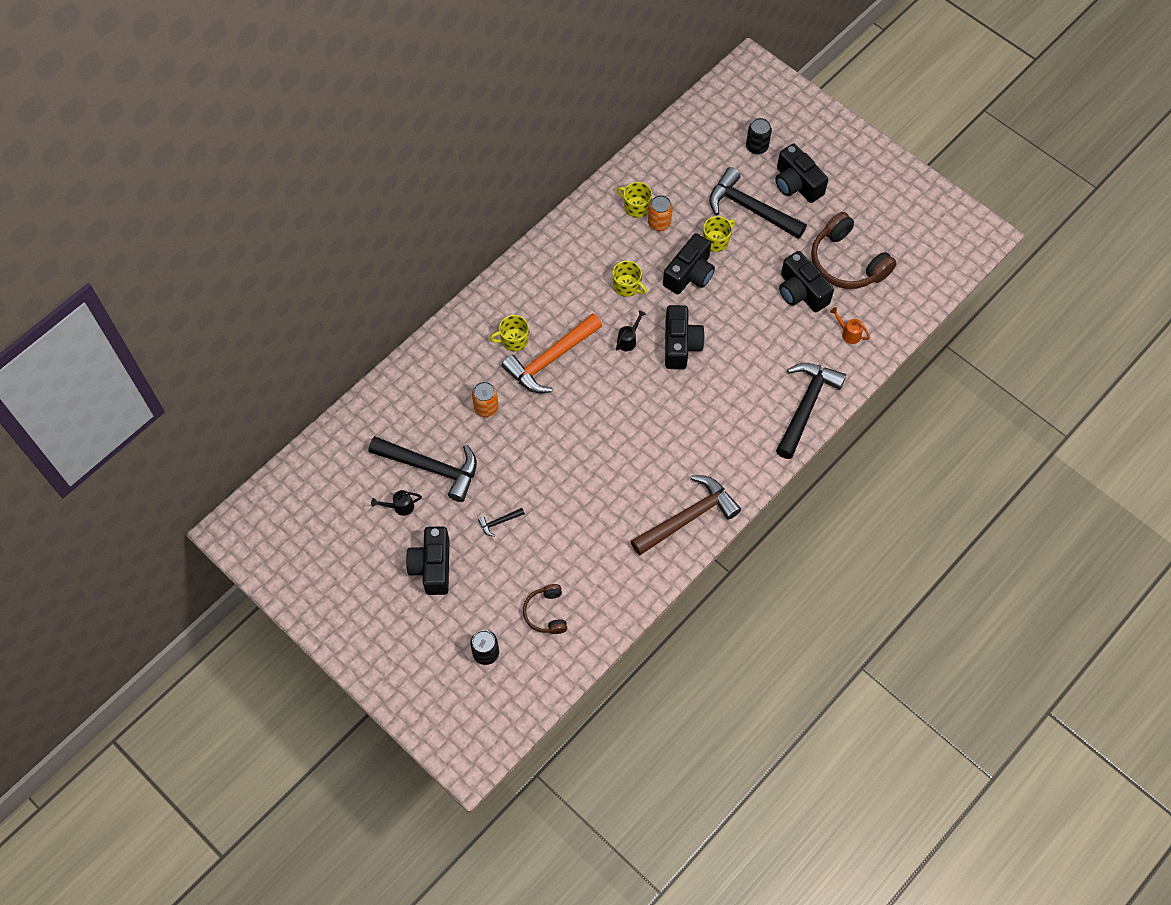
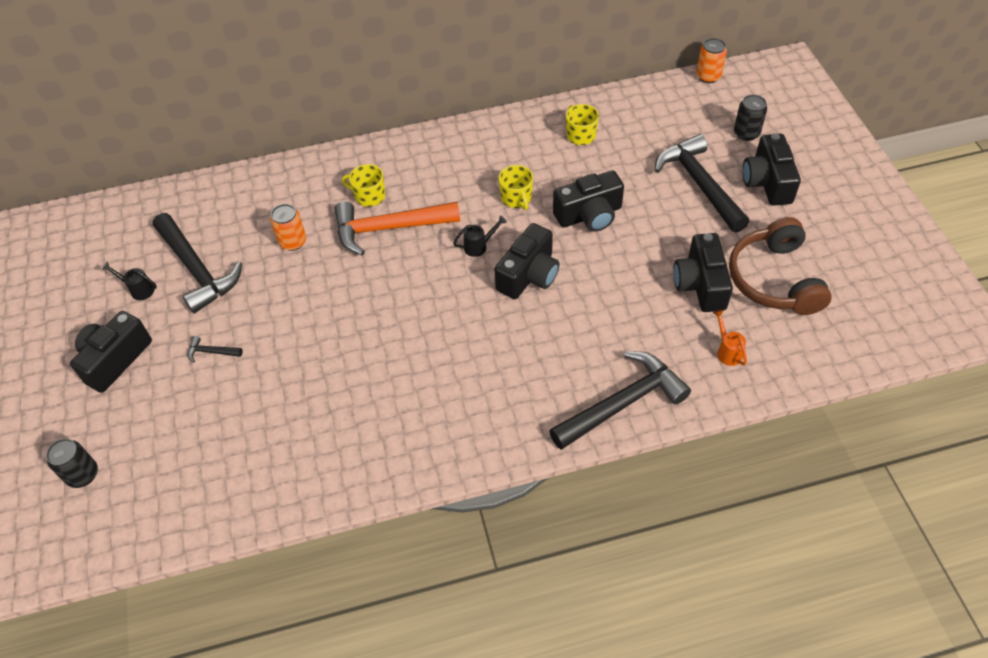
camera: 35 degrees right, 10 degrees down
(546, 613) = (175, 468): brown headphones -> none
(659, 223) = (592, 158): orange can -> orange can (708, 76)
(687, 517) = (400, 452): brown hammer -> none
(716, 241) = (640, 197): yellow mug -> none

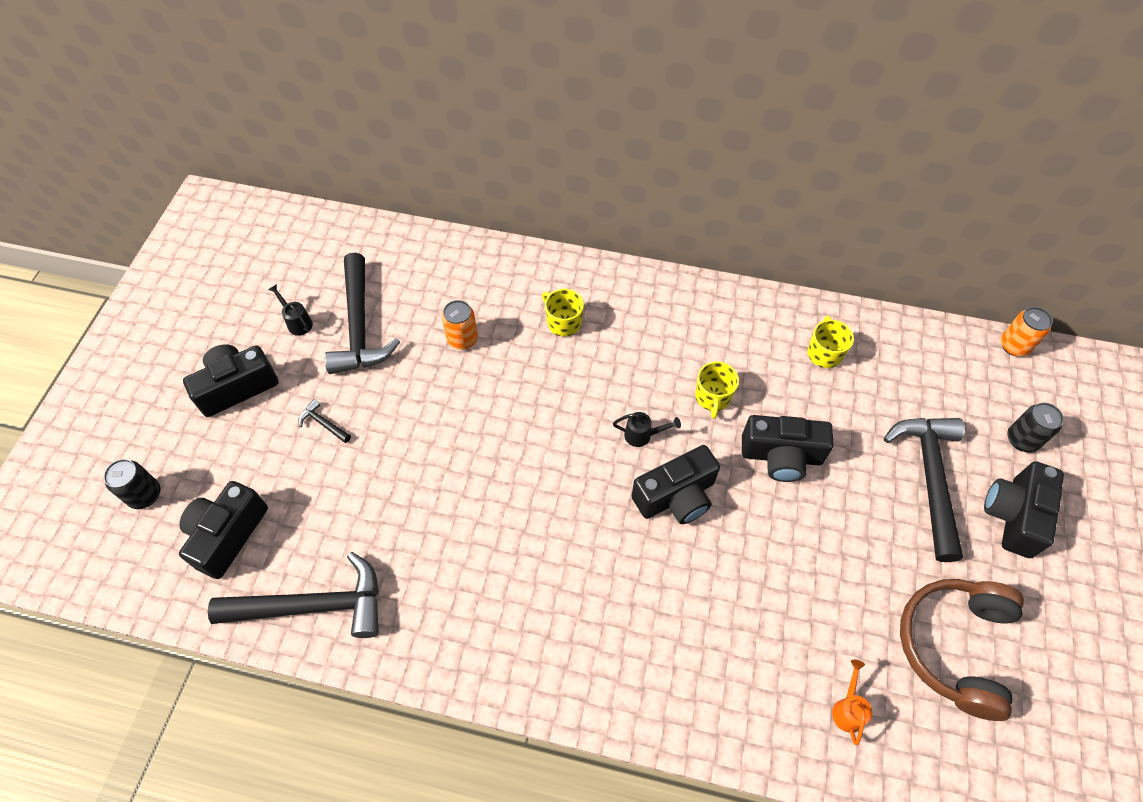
camera: 25 degrees right, 5 degrees up
(389, 228) = (563, 369): orange hammer -> none
(622, 403) = (692, 708): black hammer -> black hammer (313, 606)
(700, 284) = (861, 607): black camera -> black camera (227, 535)

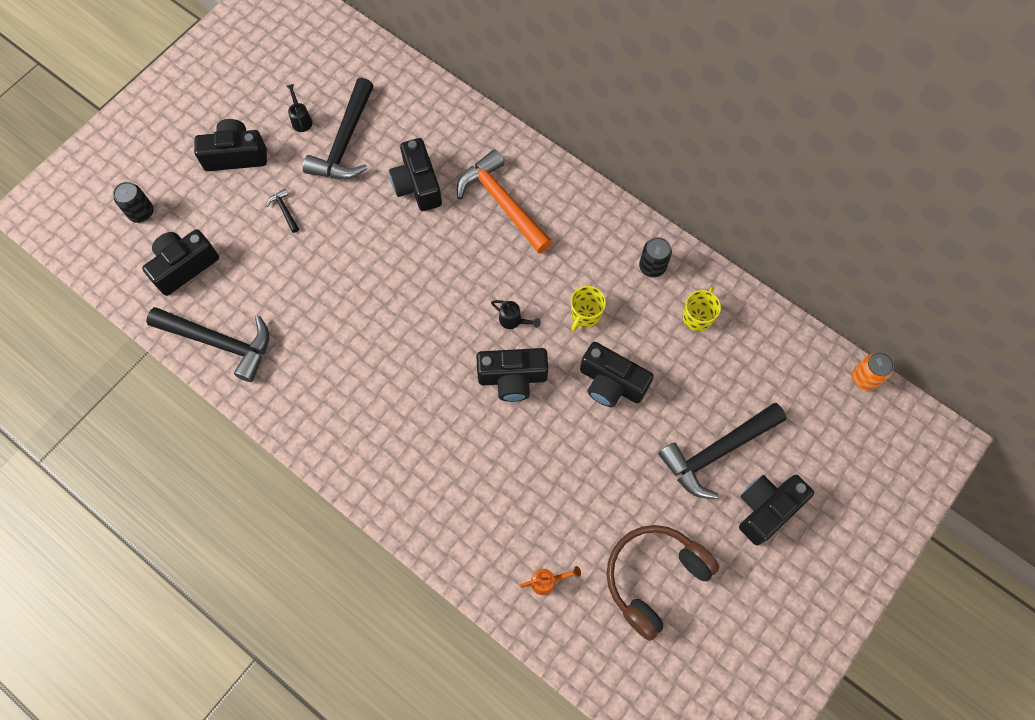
camera: 25 degrees right, 10 degrees up
(462, 339) = (417, 185): orange can -> black camera
(563, 322) = (502, 203): yellow mug -> orange hammer
(847, 708) = (547, 581): orange watering can -> orange watering can turned 45 degrees clockwise
(929, 479) = (717, 452): black hammer -> black hammer turned 150 degrees counterclockwise
(1022, 440) = (815, 455): black can -> black can (652, 266)

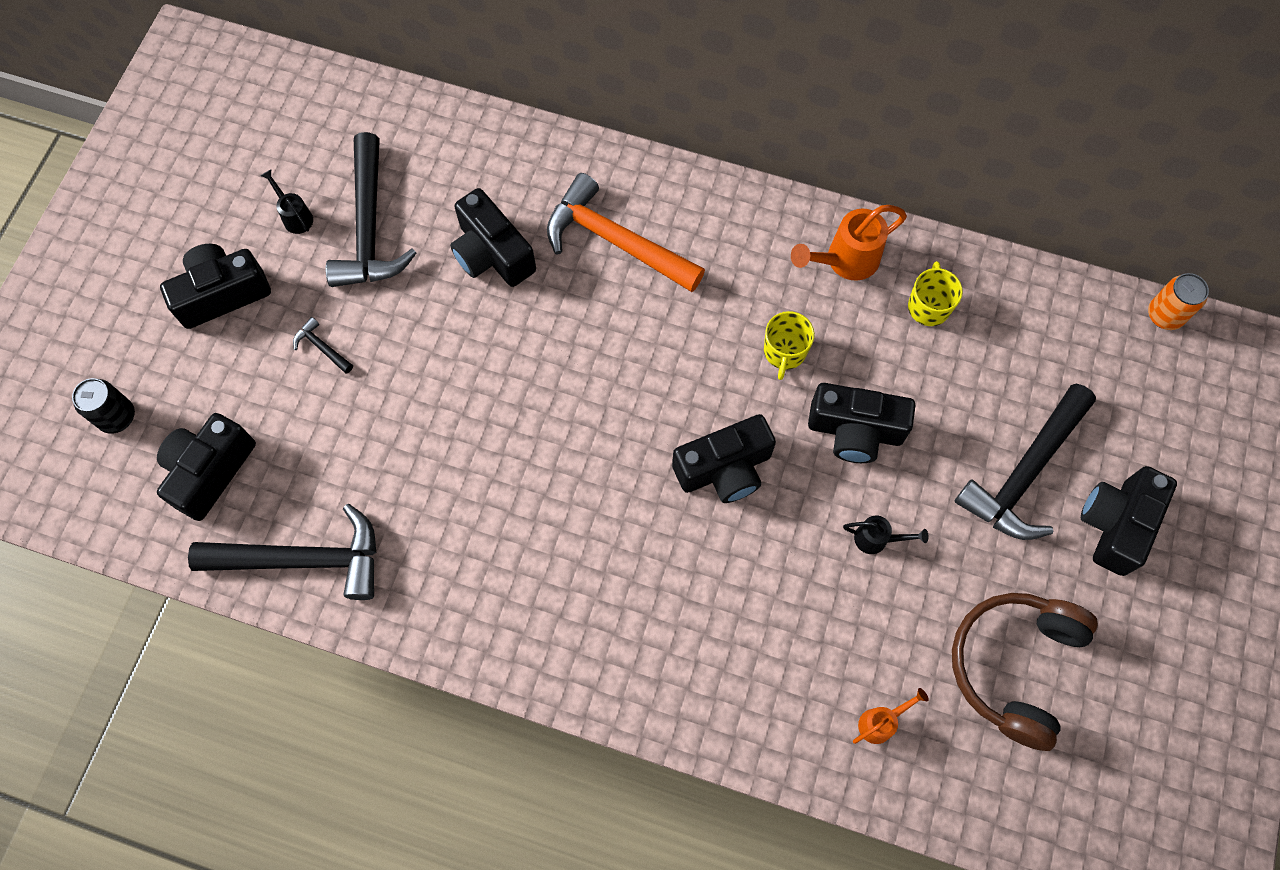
camera: 20 degrees left, 0 degrees up
(514, 321) = (695, 392): black watering can -> black watering can (877, 539)
(652, 266) = (844, 261): black can -> orange watering can

